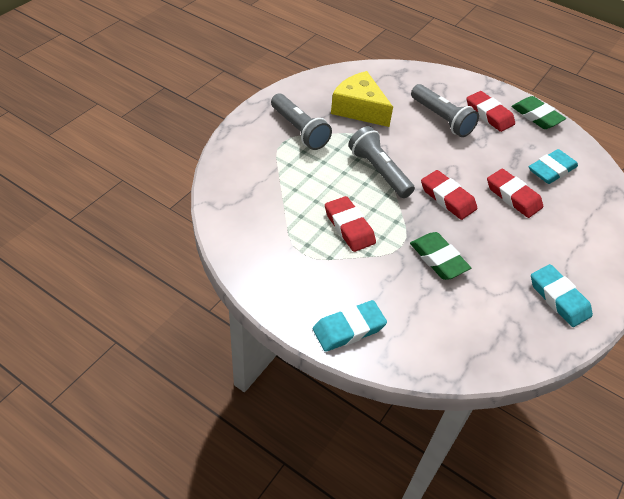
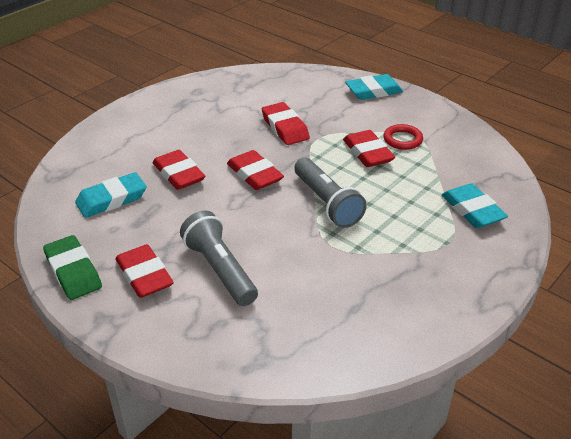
camera: 170 degrees left, 10 degrees down
(299, 130) = (428, 257): grey flashlight -> none
(314, 246) = (402, 139): none -> red ring
(359, 109) = (340, 289): yellow cheese -> none
(438, 259) = (285, 128): green eraser -> red eraser
(559, 298) = (189, 101): turquoise eraser -> turquoise eraser (472, 210)

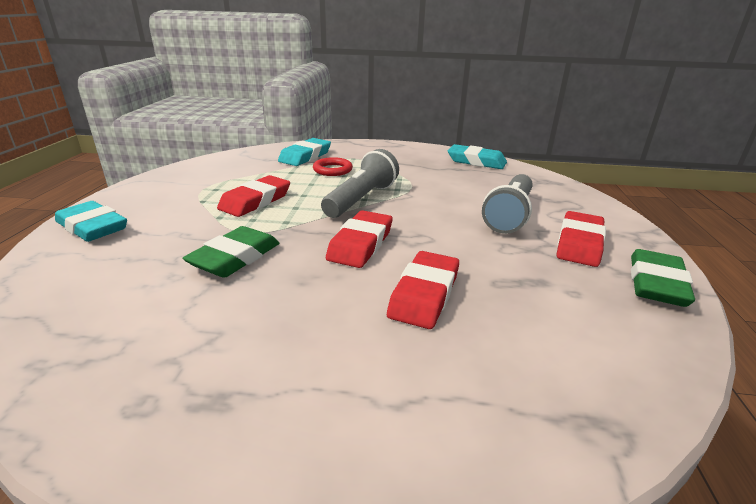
camera: 125 degrees left, 10 degrees down
(111, 199) = (543, 323): turquoise eraser -> turquoise eraser (476, 161)
(285, 128) = (235, 258): red eraser -> green eraser
(402, 139) = (214, 192): red ring -> red ring (332, 170)

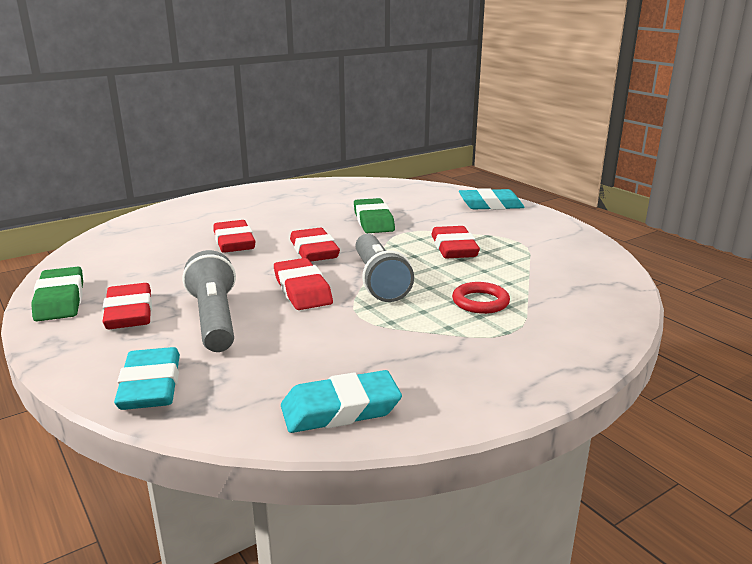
camera: 140 degrees right, 5 degrees down
(305, 156) = (557, 308): turquoise eraser -> turquoise eraser (150, 386)
(424, 213) = (302, 290): none -> red eraser

